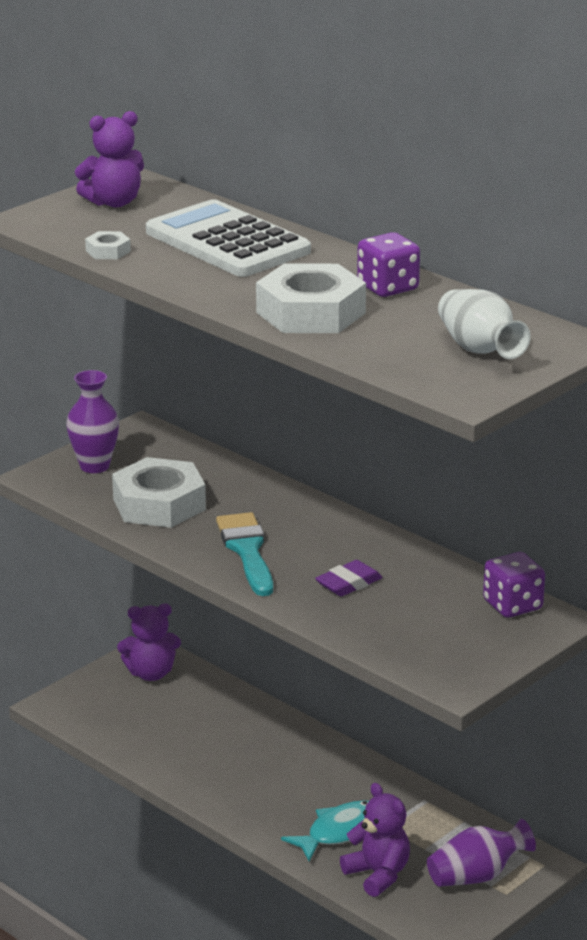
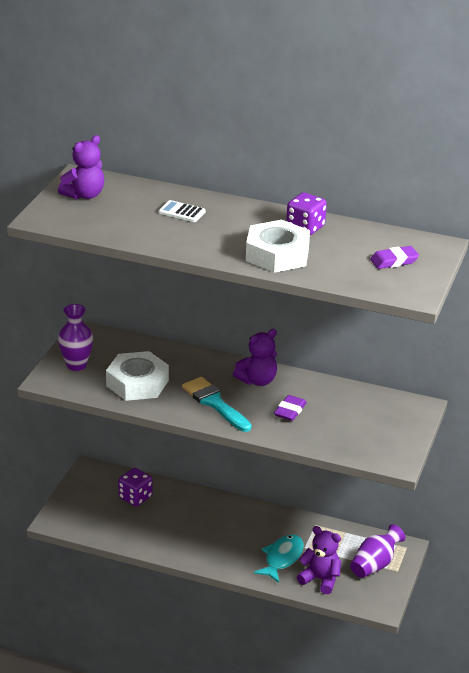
camera: 25 degrees left, 5 degrees up
(108, 251) = (115, 233): white nut -> none
(151, 673) = (100, 484): purple teddy bear -> purple teddy bear (257, 380)
(227, 242) = (182, 212): white calculator -> white calculator, size x0.41
(479, 349) = (394, 261): white vase -> purple eraser
(512, 605) = (391, 403): purple dice -> purple dice (135, 497)

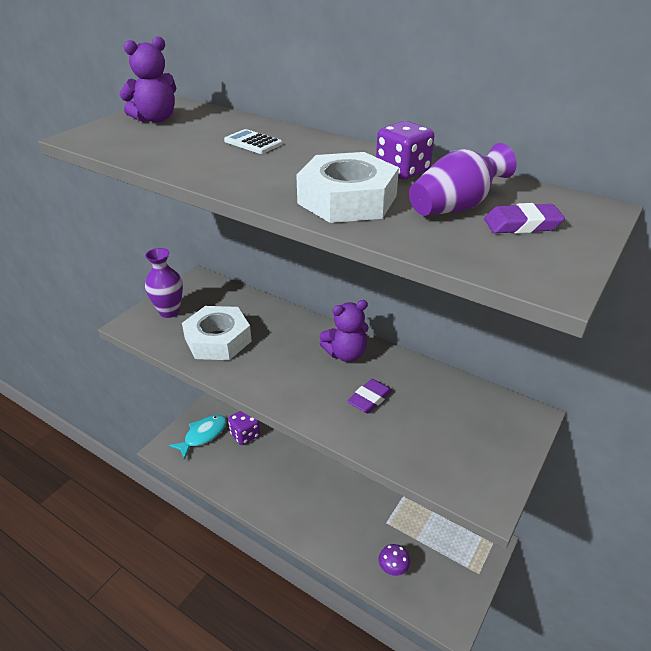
camera: 15 degrees right, 5 degrees up
(214, 403) = (288, 376): turquoise brush -> none
(282, 558) = (360, 532): turquoise fish -> turquoise fish (203, 435)
(320, 579) = (393, 569): purple teddy bear -> purple mushroom
(375, 564) = (455, 559): purple vase -> purple vase (456, 207)

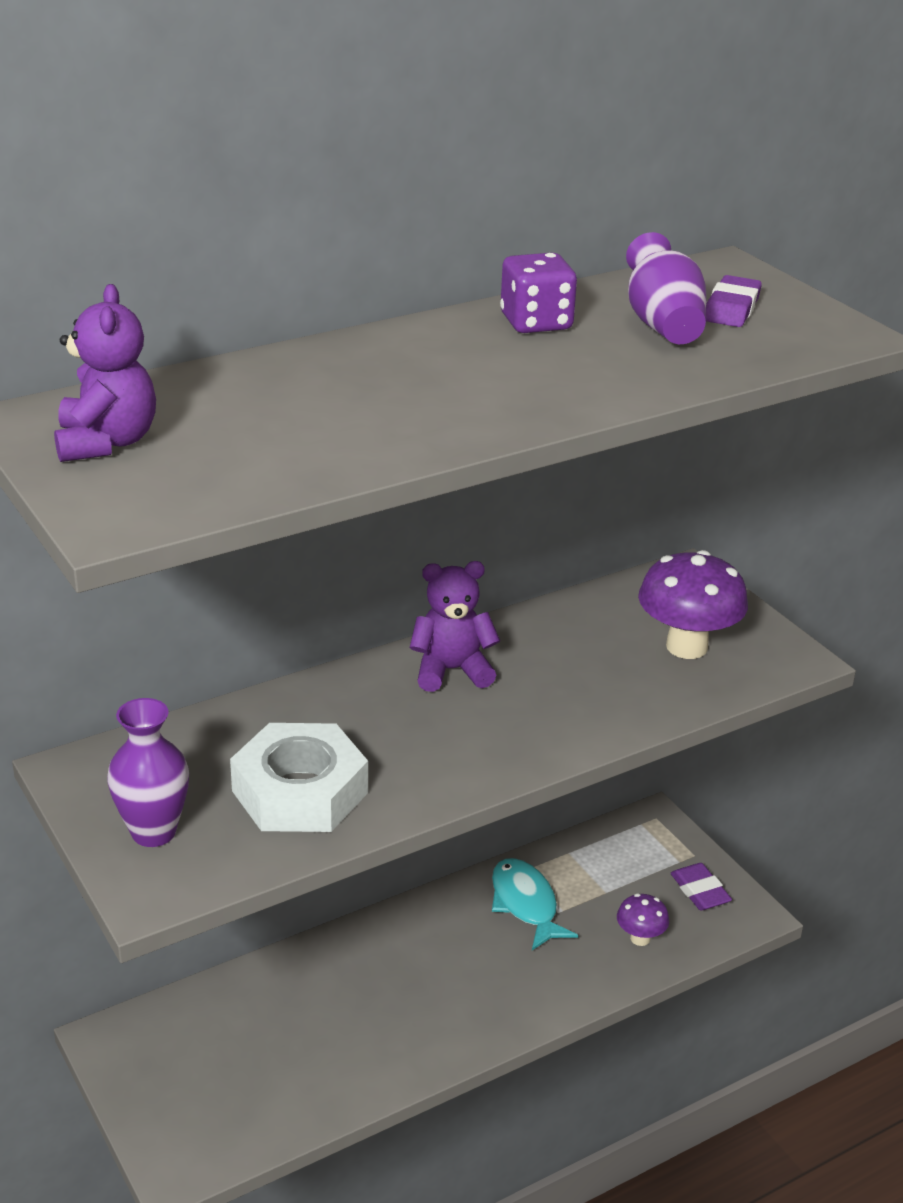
camera: 65 degrees left, 5 degrees down
(203, 435) = (191, 1092): turquoise fish -> turquoise fish (525, 904)
(245, 435) = (241, 1025): purple dice -> none
(253, 143) = (325, 388): white calculator -> none
(346, 354) = (451, 670): purple teddy bear -> purple teddy bear turned 105 degrees counterclockwise
(347, 200) = (590, 375): white nut -> none
(369, 399) = (566, 683): purple eraser -> purple eraser (700, 891)
(451, 440) = (686, 647): none -> purple mushroom

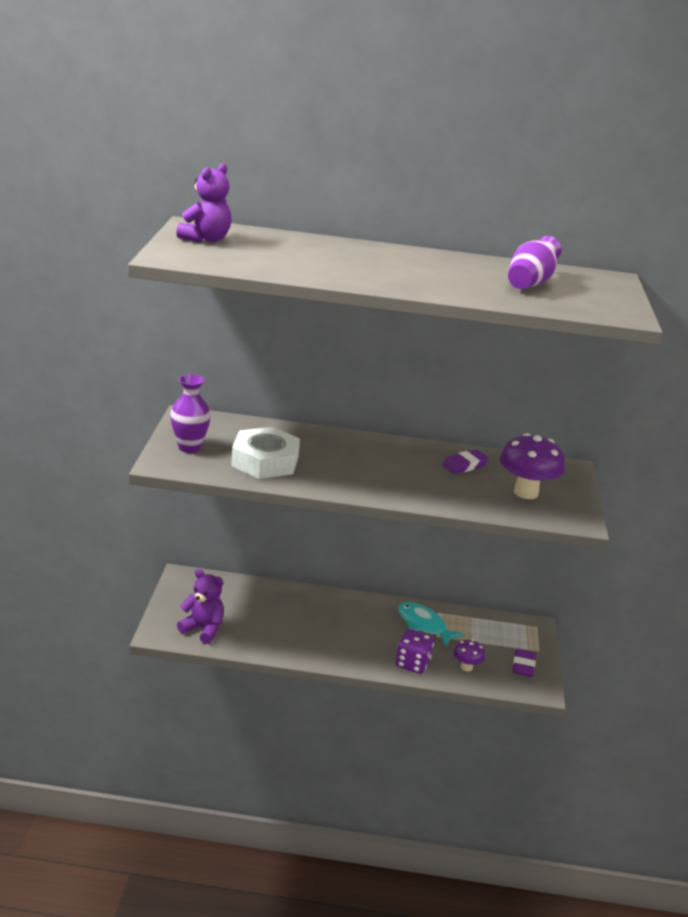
camera: 35 degrees right, 5 degrees down
(451, 670) = (393, 452): purple teddy bear -> purple teddy bear (203, 629)
(525, 904) = (424, 625): turquoise fish -> turquoise fish turned 60 degrees counterclockwise
(536, 323) = (466, 264): purple dice -> purple dice (412, 663)
(731, 308) = (580, 290): purple eraser -> purple eraser (464, 465)

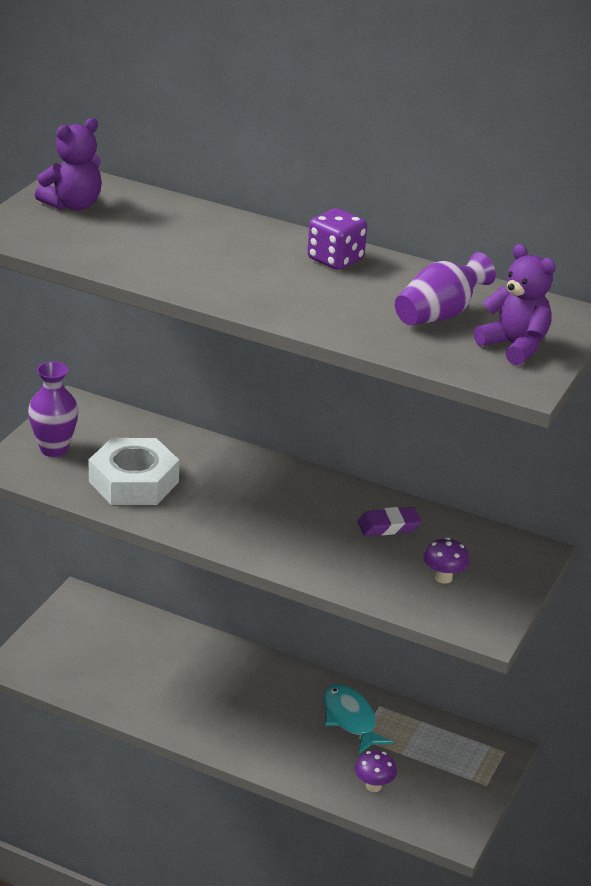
camera: 20 degrees right, 5 degrees up
(203, 629) = (69, 670): purple teddy bear -> purple teddy bear (514, 346)
(412, 663) = (305, 766): purple dice -> purple dice (335, 259)
(523, 666) = (451, 800): purple eraser -> none
(526, 492) = (443, 578): purple mushroom -> purple mushroom, size x0.53

